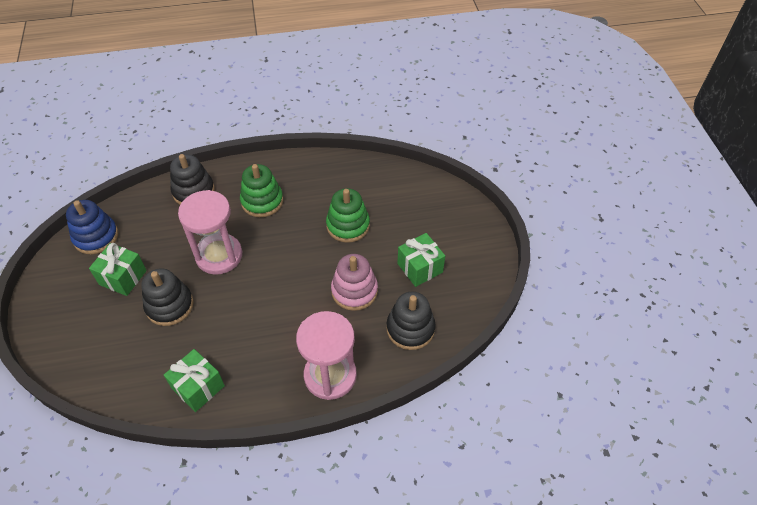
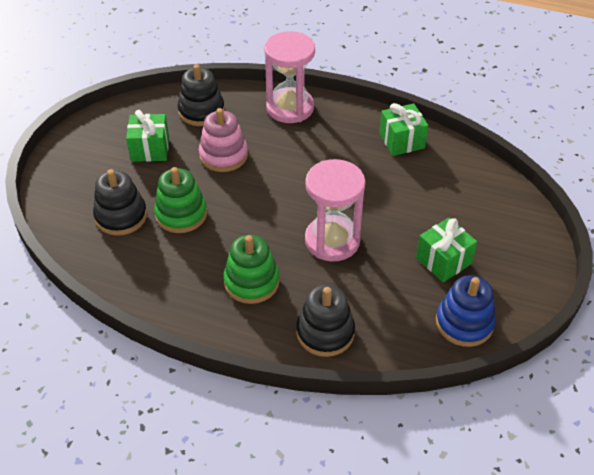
camera: 150 degrees left, 5 degrees down
(169, 305) = (403, 213): black stacking toy -> black stacking toy (121, 216)

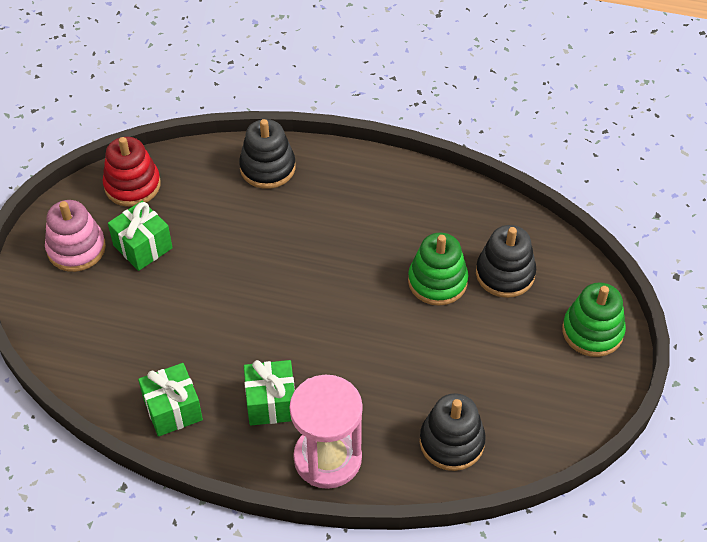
camera: 175 degrees right, 5 degrees up
(150, 149) = (502, 371): green gift -> green gift (271, 403)
(223, 155) = (405, 368): pink stacking toy -> pink stacking toy (76, 248)
(251, 282) = (345, 210): green stacking toy -> green stacking toy (592, 331)
(332, 240) = (263, 261): pink hourglass -> none
(464, 323) = (132, 185): blue stacking toy -> red stacking toy

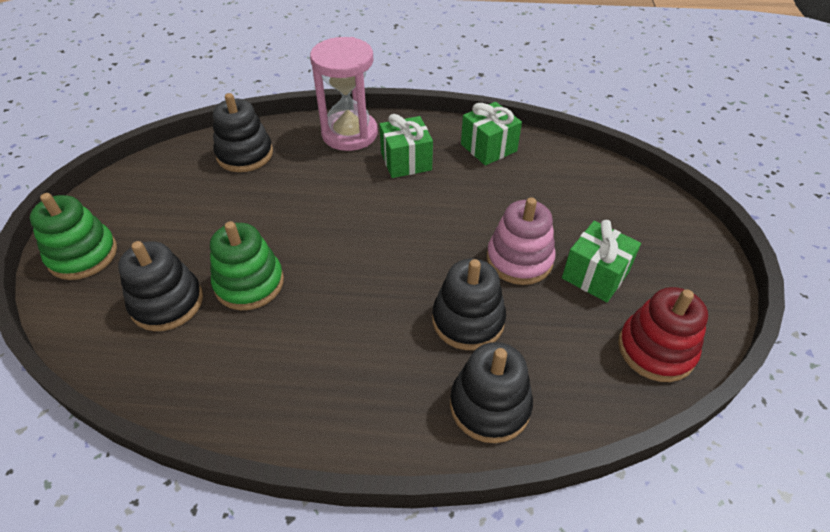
camera: 170 degrees right, 5 degrees down
(76, 248) = (666, 263): pink stacking toy -> pink stacking toy (519, 260)
(262, 225) = (468, 320): none -> black stacking toy

